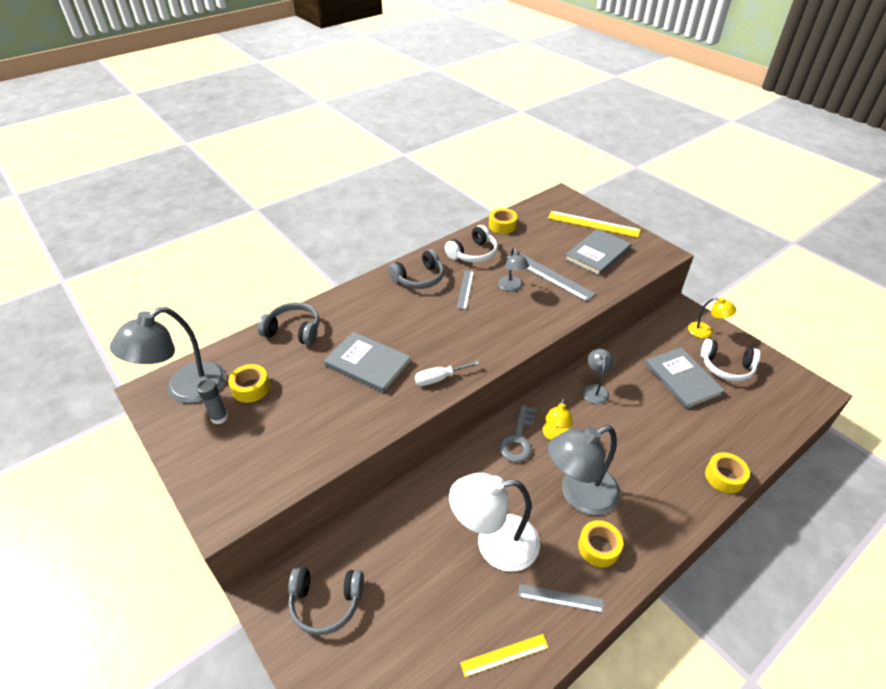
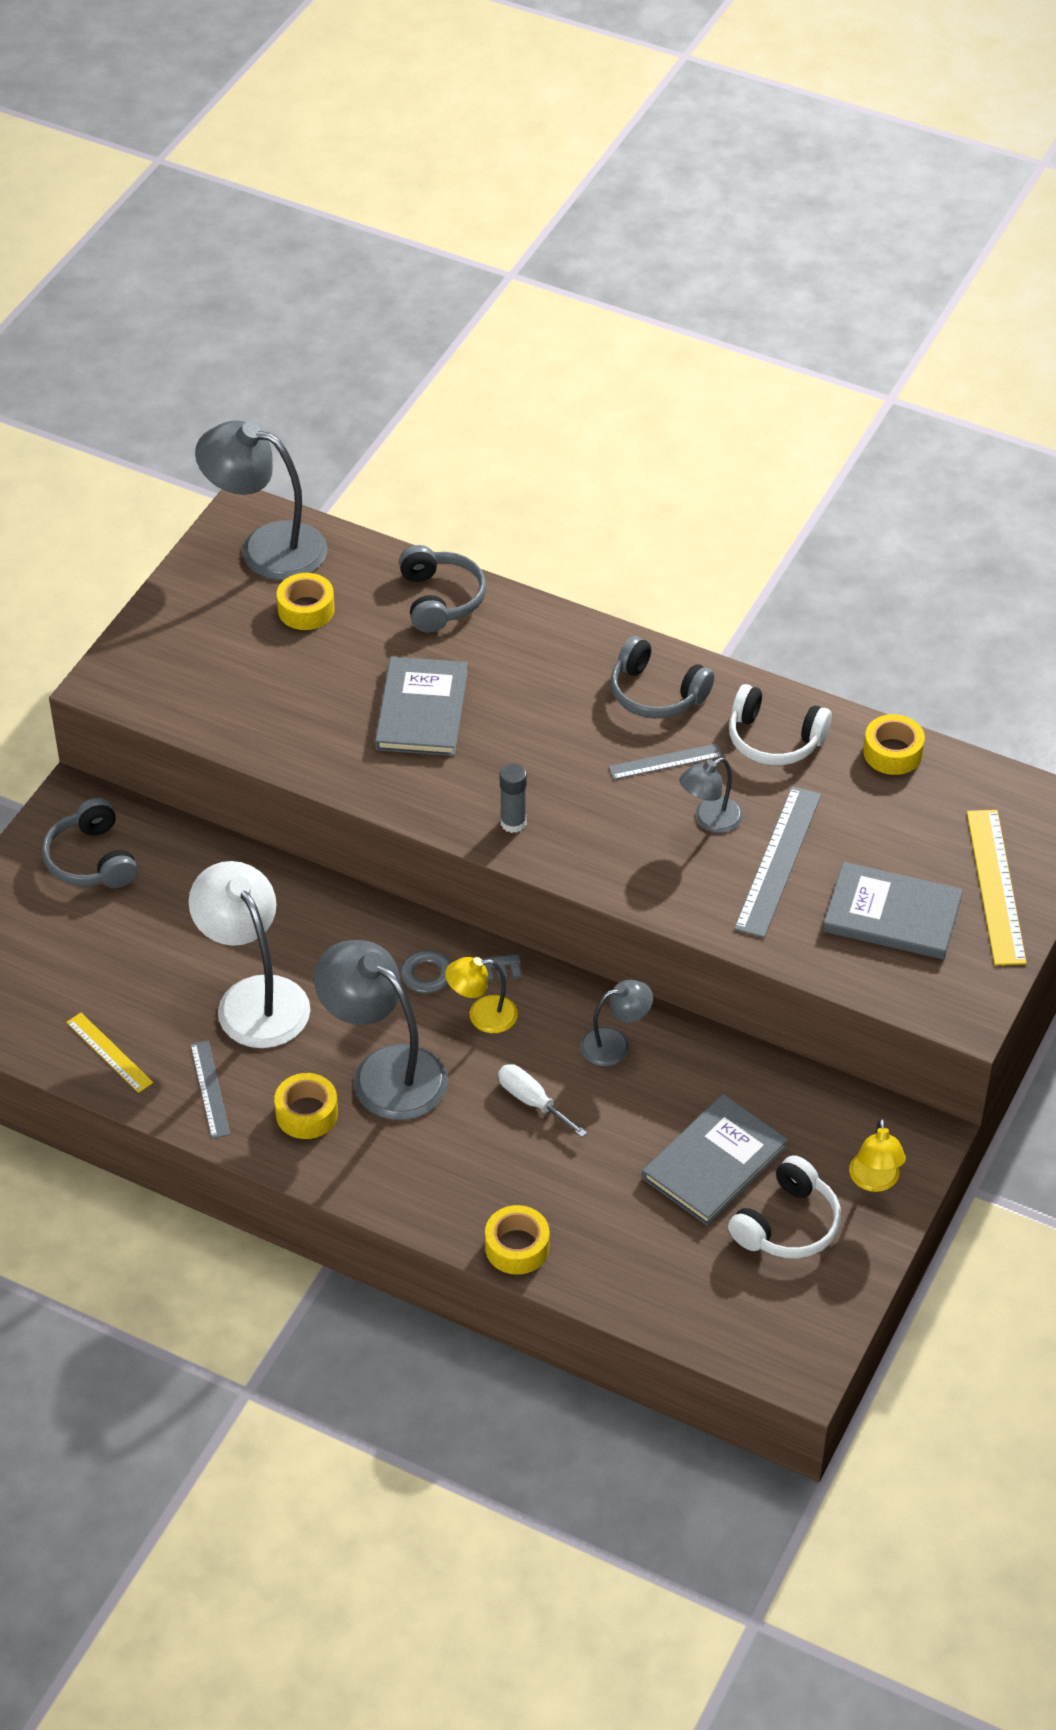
camera: 65 degrees right, 5 degrees up
(219, 417) = (241, 605): grey glue stick -> grey glue stick (513, 823)
(439, 378) = (439, 799): white screwdriver -> white screwdriver (532, 1101)
(726, 367) = (788, 1224): white headphones -> white headphones turned 135 degrees counterclockwise

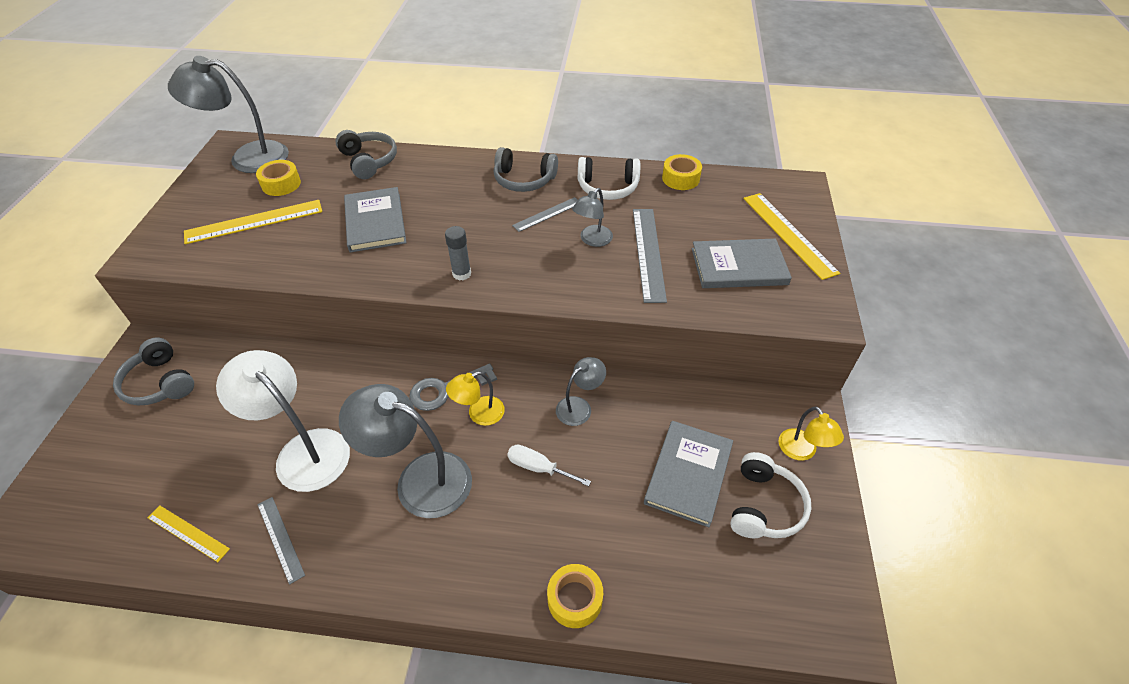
camera: 20 degrees left, 0 degrees up
(259, 666) = (254, 221): none -> yellow ruler
(307, 1113) = (366, 534): yellow tape -> none

